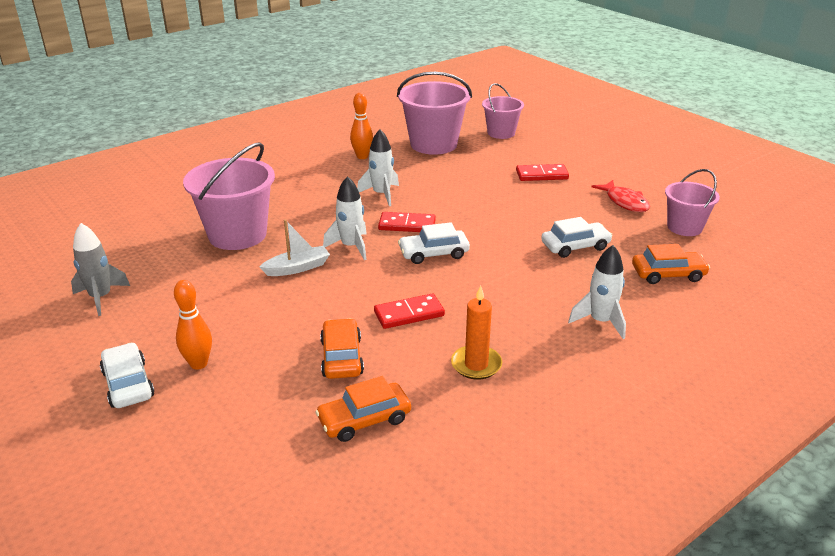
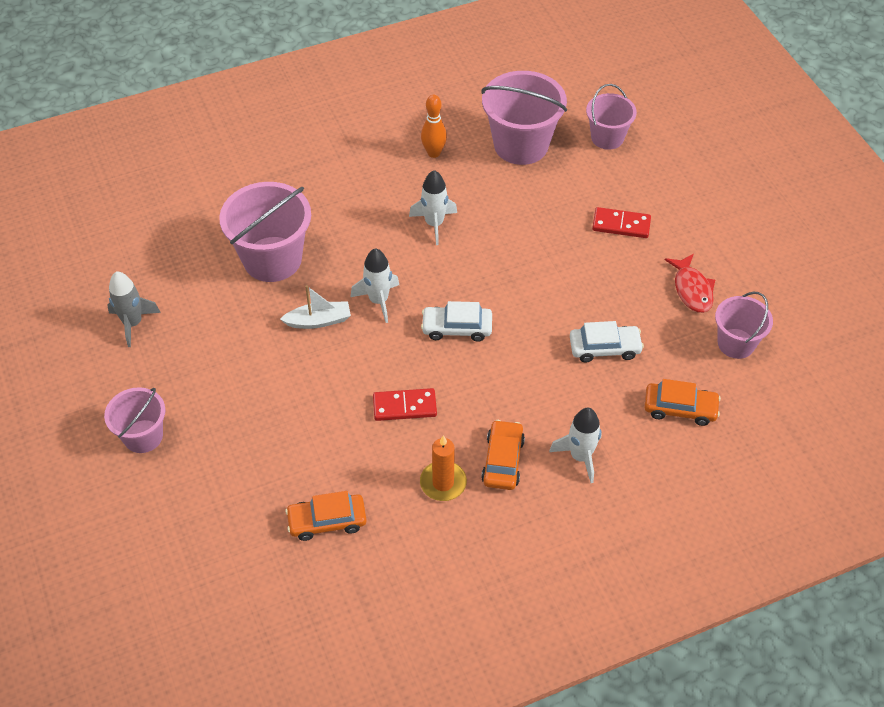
camera: 15 degrees right, 20 degrees up
(128, 384) = (143, 436): white car -> pink bucket
(198, 364) = (204, 426): orange bowling pin -> none
(342, 357) = (328, 446): orange car -> orange car (503, 460)
(407, 225) = (444, 279): red domino -> none

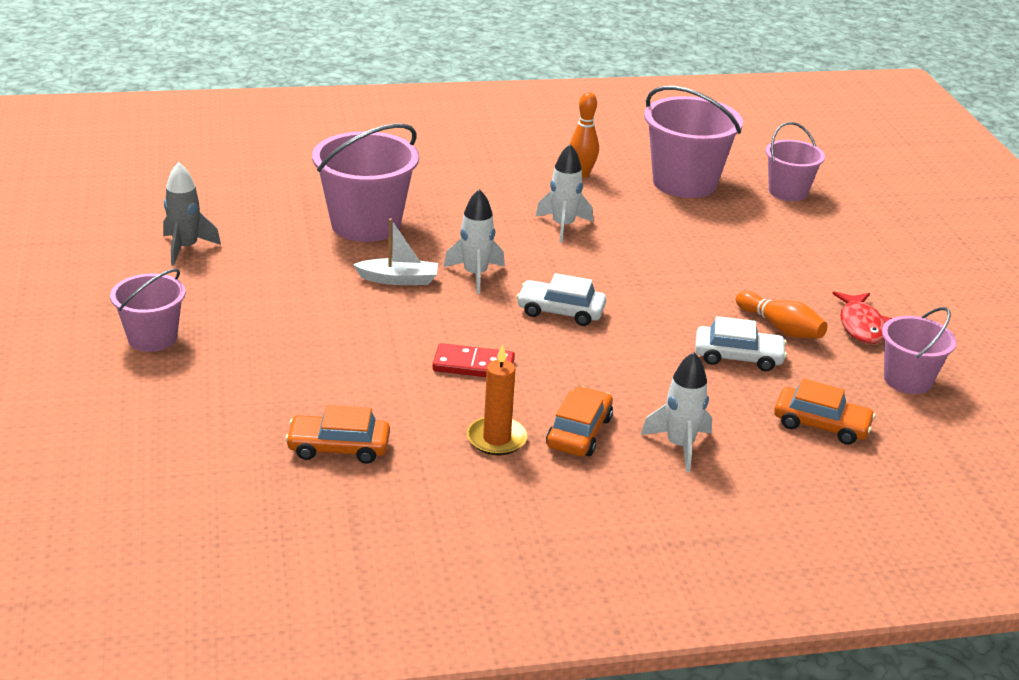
camera: 10 degrees right, 20 degrees down
(621, 225) = (786, 260): red domino -> none
(631, 307) = (780, 328): none -> orange bowling pin

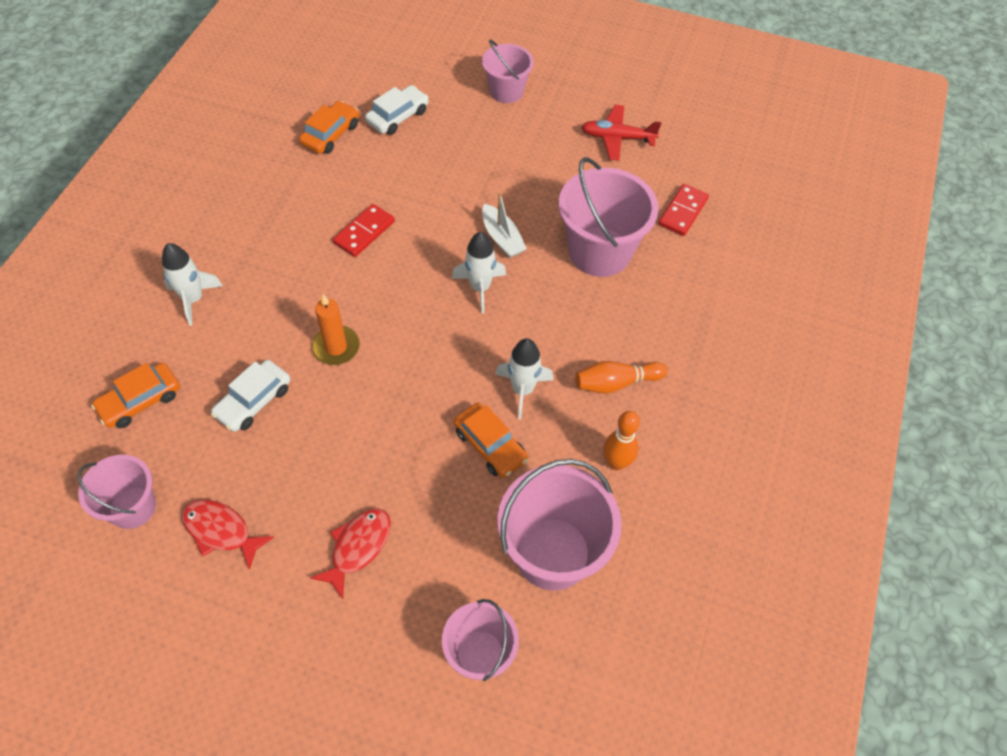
camera: 120 degrees right, 25 degrees up
(186, 248) = (617, 138): grey rocket -> red plane
(271, 193) = (683, 212): none -> red domino
(399, 279) = (502, 238): white boat -> white boat turned 60 degrees counterclockwise
(496, 439) = (279, 208): orange candle -> orange candle (336, 347)
(560, 311) = (394, 317): white car -> white car (398, 116)
(579, 432) = (251, 253): orange car -> orange car (490, 445)
(780, 328) = (265, 461): orange bowling pin -> orange bowling pin (616, 383)
(786, 259) = (358, 547): none -> red fish

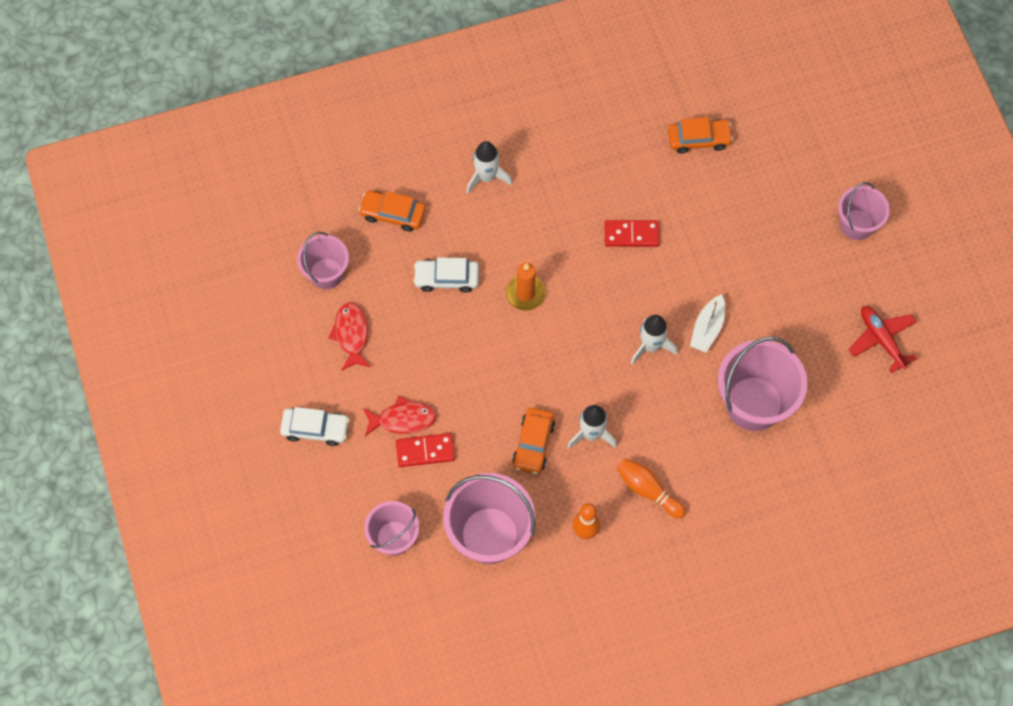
camera: 55 degrees right, 10 degrees up
(398, 116) = (758, 169): white car -> white car (315, 429)
(683, 212) = (846, 437): red domino -> red domino (425, 451)

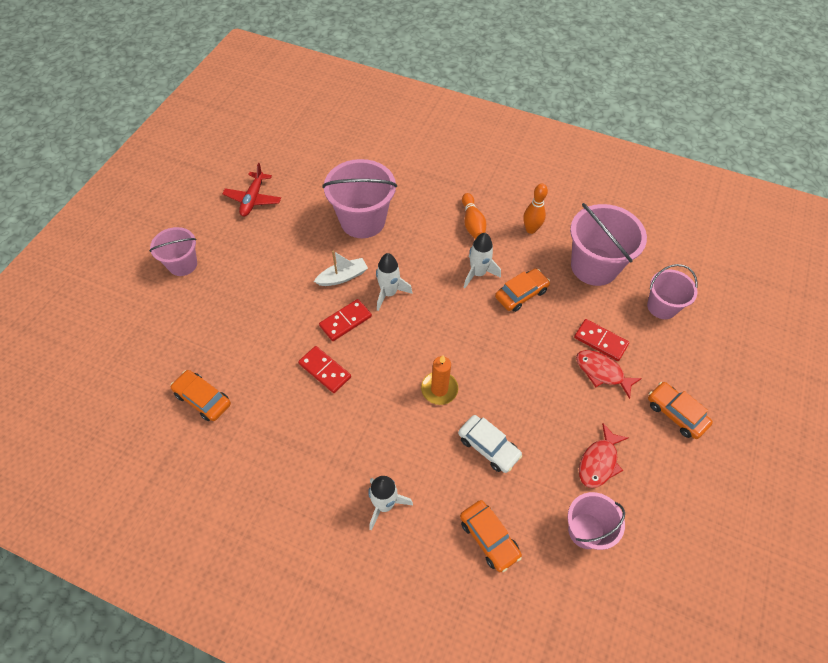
camera: 140 degrees left, 10 degrees down
(315, 429) = (676, 413): white car -> orange car
(660, 289) = (345, 321): none -> red domino

